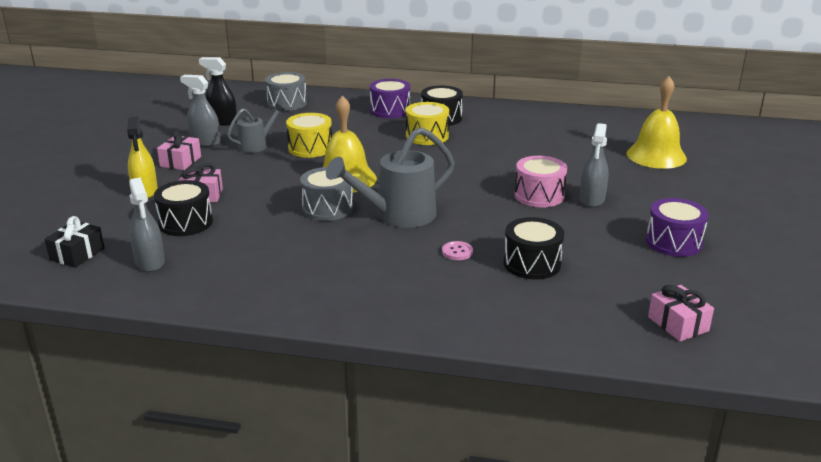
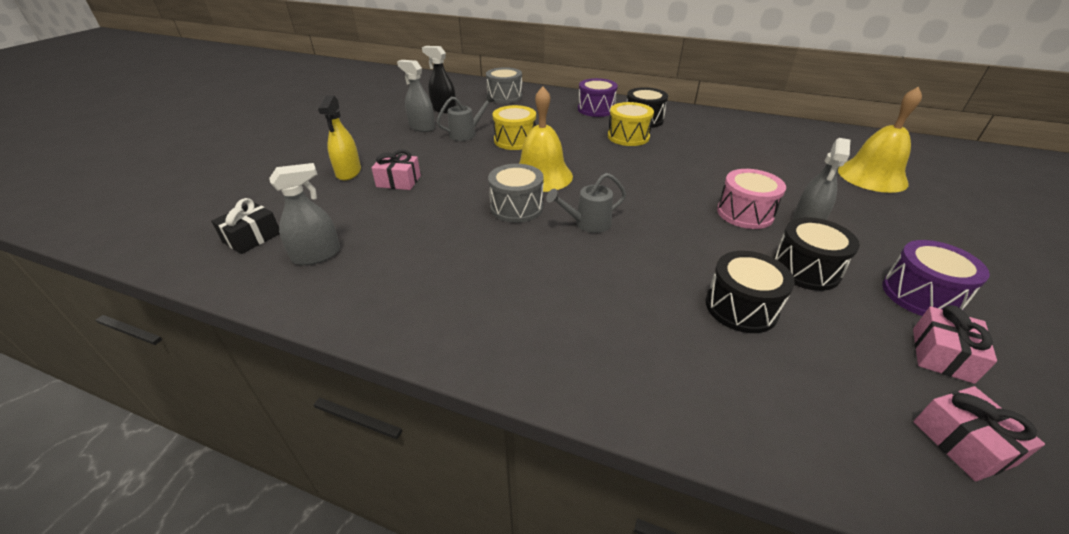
camera: 10 degrees right, 10 degrees up
(150, 262) = (317, 255): grey spray bottle -> grey spray bottle turned 105 degrees counterclockwise
(180, 161) = (393, 144): pink gift -> pink gift (941, 355)
(186, 223) = (371, 211): black drum -> black drum (805, 269)
(397, 216) = (587, 224): grey watering can -> grey watering can, size x0.56
(457, 252) = (650, 279): pink button -> none

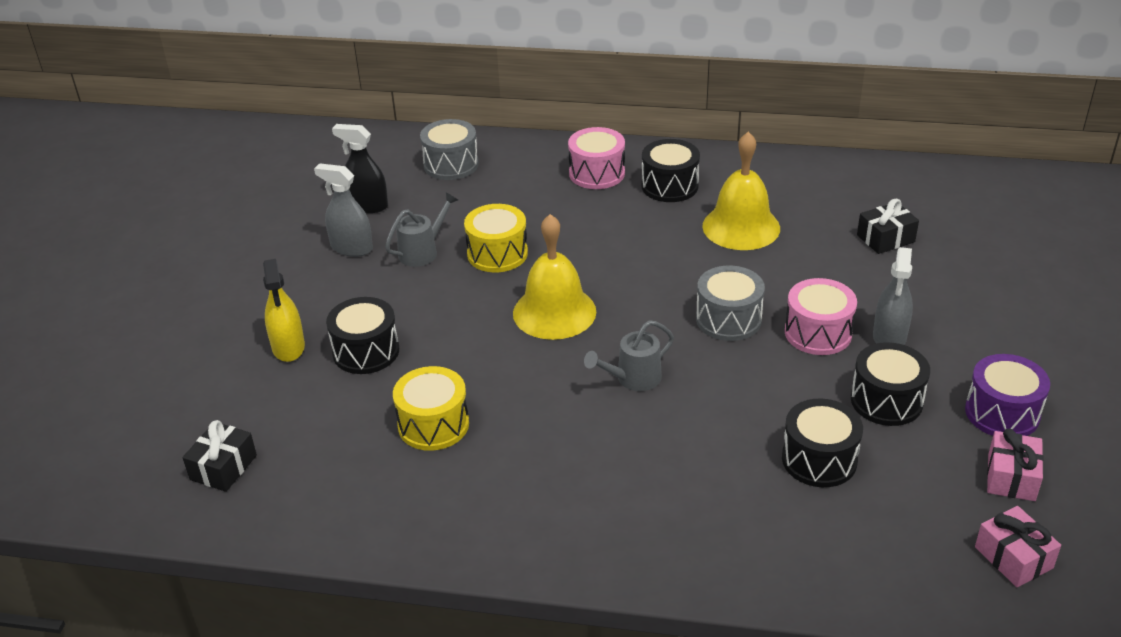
camera: 10 degrees left, 0 degrees up
(317, 255) = (321, 477): grey spray bottle -> none
(398, 181) = (366, 351): pink gift -> black drum
(516, 207) = (538, 369): grey drum -> grey drum (728, 319)
(596, 109) = (597, 173): purple drum -> pink drum
(628, 137) = (654, 223): yellow drum -> yellow drum (433, 425)
(801, 163) = (885, 238): none -> black gift
(872, 176) = (971, 249): yellow bell -> yellow bell (741, 227)

